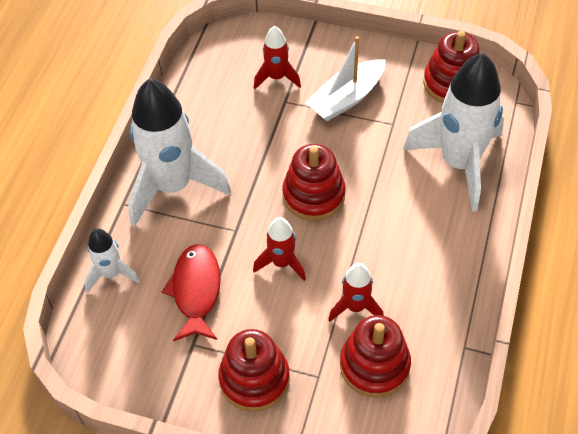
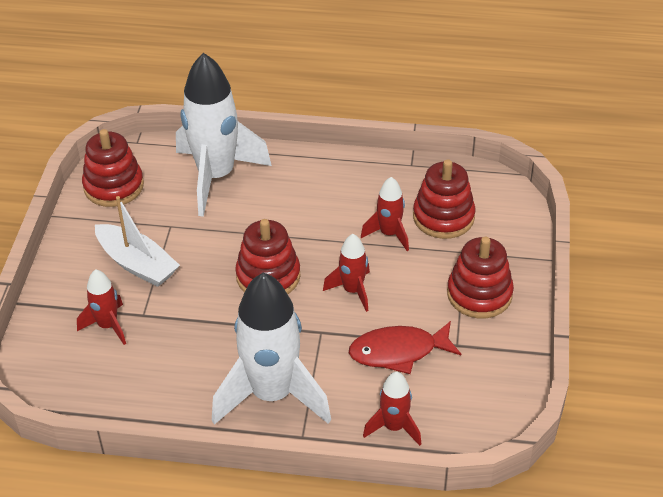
camera: 100 degrees left, 10 degrees down
(111, 274) = (394, 427): white rocket -> red rocket

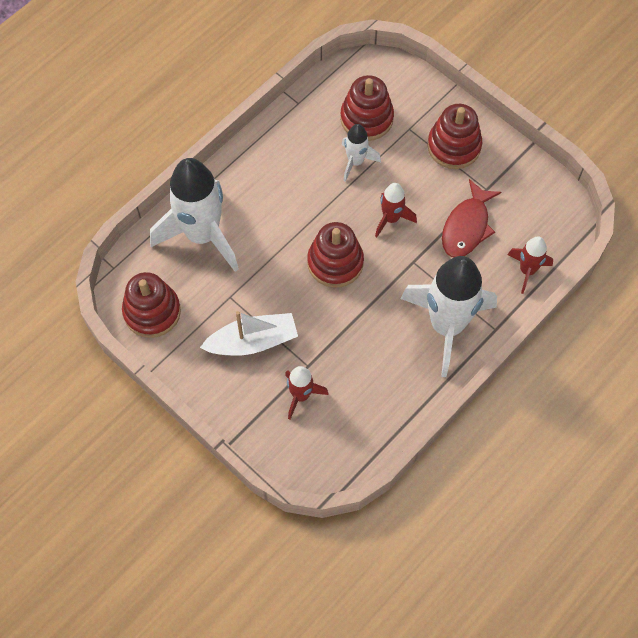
camera: 55 degrees left, 20 degrees up
(389, 234) = (355, 162): red rocket -> white rocket

